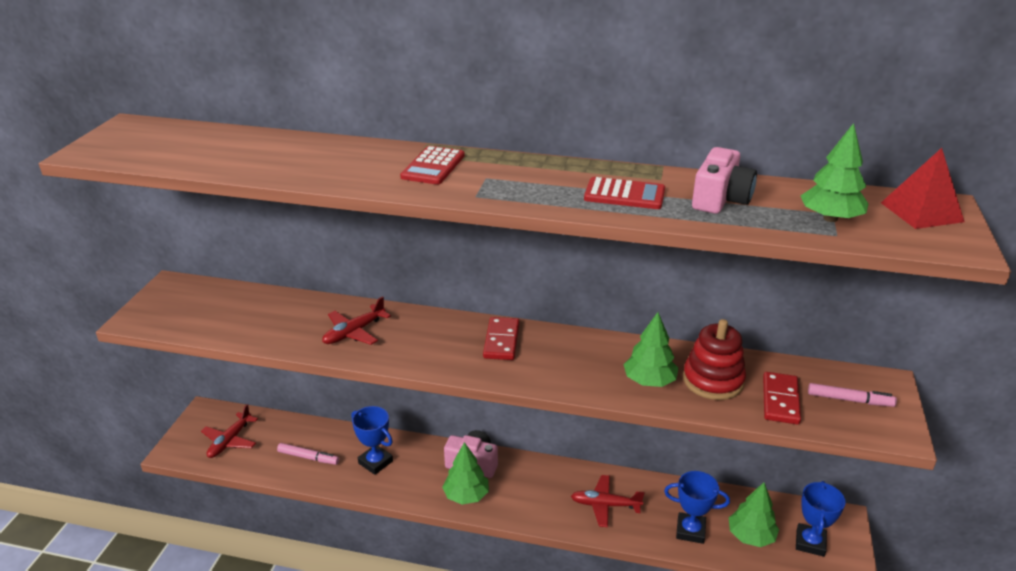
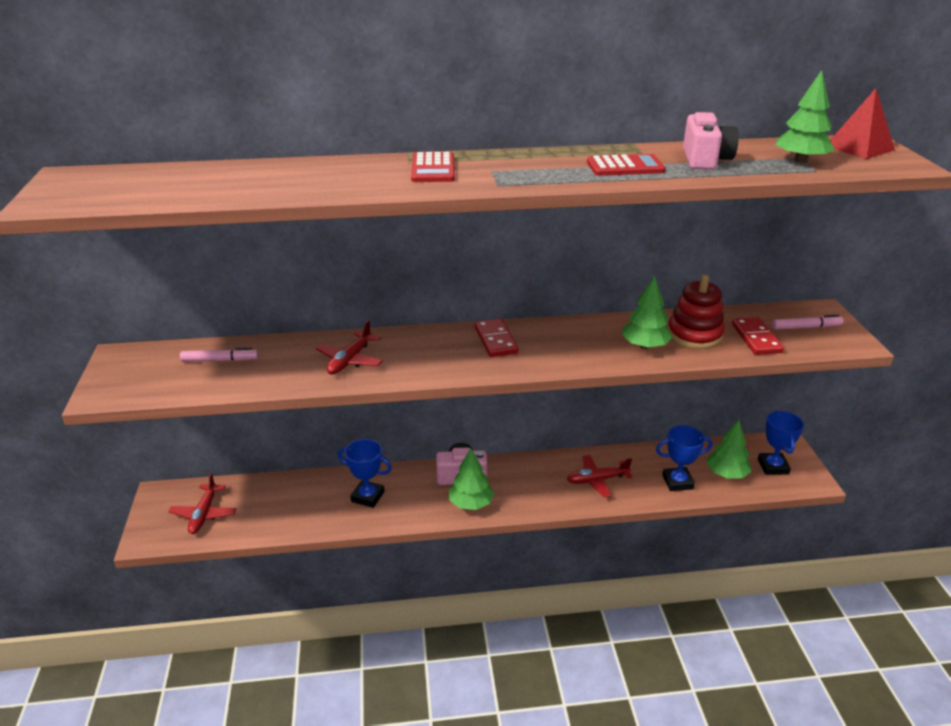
camera: 20 degrees left, 0 degrees up
(308, 457) = (297, 509): pink marker -> pink marker (220, 360)

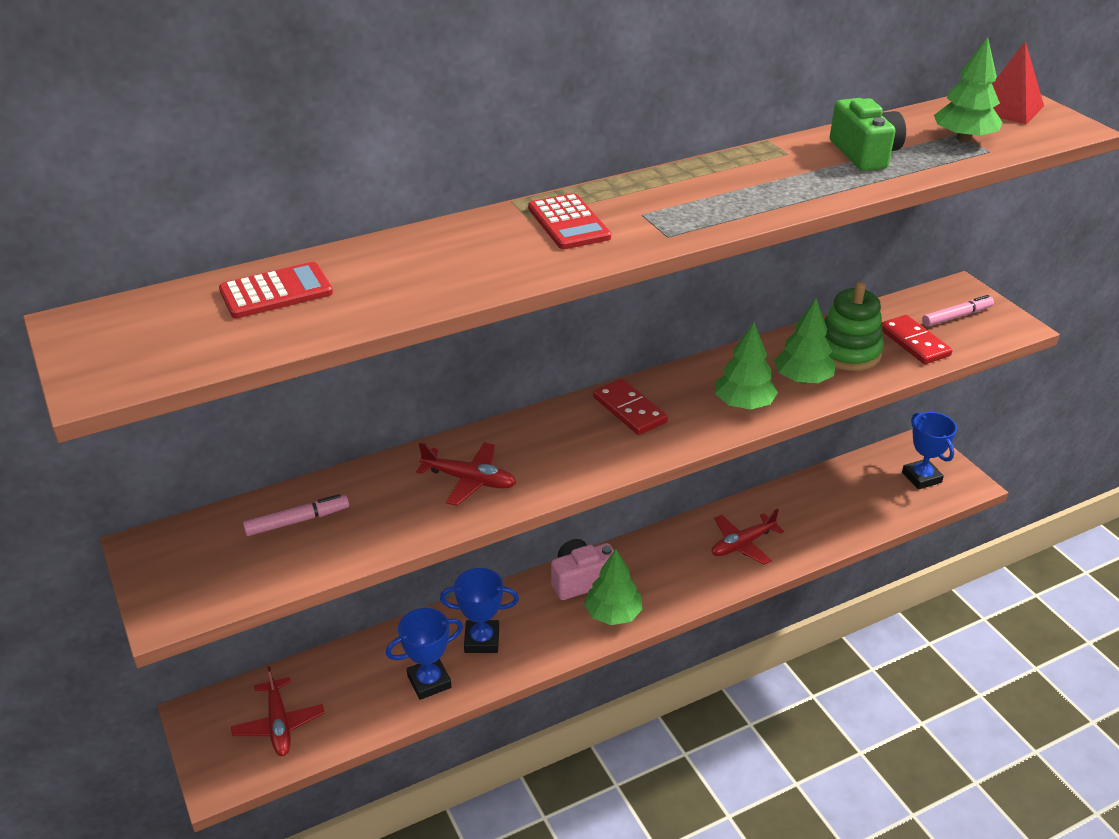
camera: 20 degrees left, 5 degrees up
(350, 360) = (470, 480): red plane -> red plane turned 75 degrees counterclockwise
(625, 167) = (787, 180): red calculator -> red calculator (276, 292)
(677, 482) = (831, 523): blue trophy -> blue trophy (429, 681)
(694, 335) = (847, 352): red stacking toy -> green stacking toy
(705, 160) = (864, 154): pink camera -> green camera
(726, 473) = (877, 499): green tree -> green tree (743, 404)

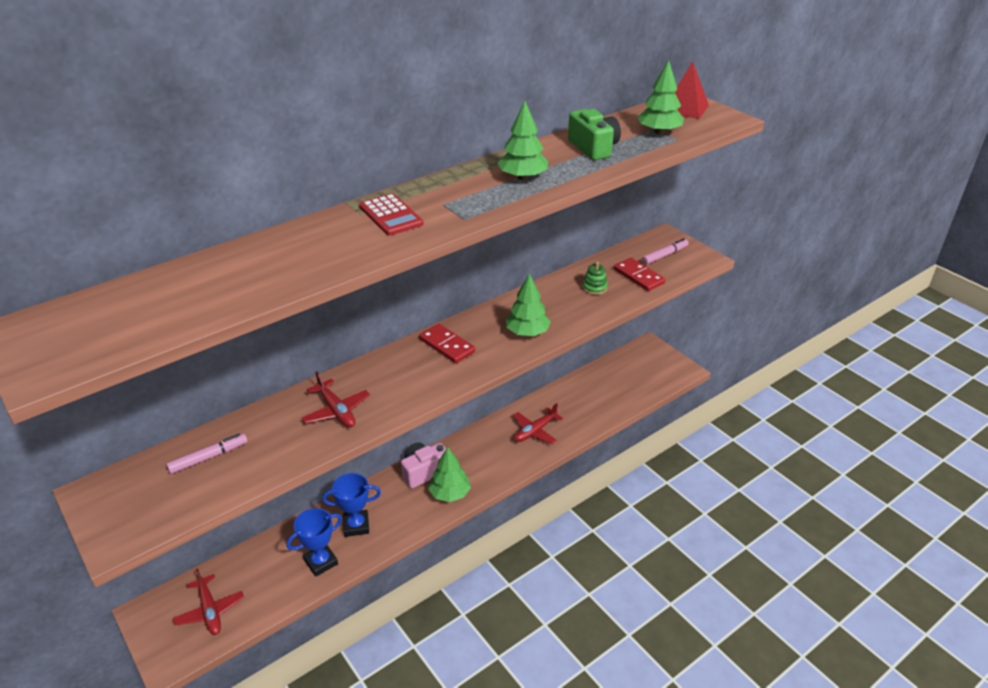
camera: 10 degrees left, 0 degrees up
(276, 292) = (175, 288): red calculator -> none
(470, 480) = (336, 411): red plane -> red plane turned 45 degrees clockwise
(802, 379) = (566, 310): green tree -> green tree (522, 177)
(847, 352) = (594, 288): green stacking toy -> green stacking toy, size x0.54
(921, 477) = (651, 369): blue trophy -> none

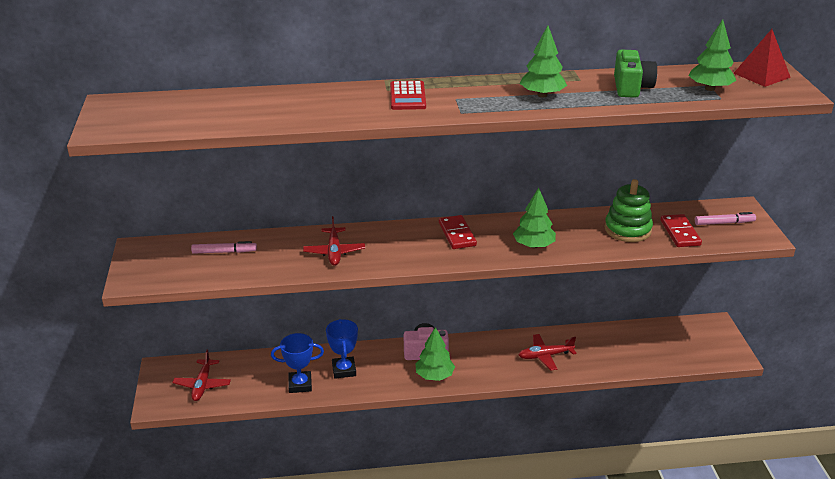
camera: 30 degrees right, 5 degrees down
(356, 525) = (344, 370): blue trophy -> blue trophy turned 60 degrees clockwise
(594, 288) = (627, 229): green stacking toy -> green stacking toy, size x1.86

